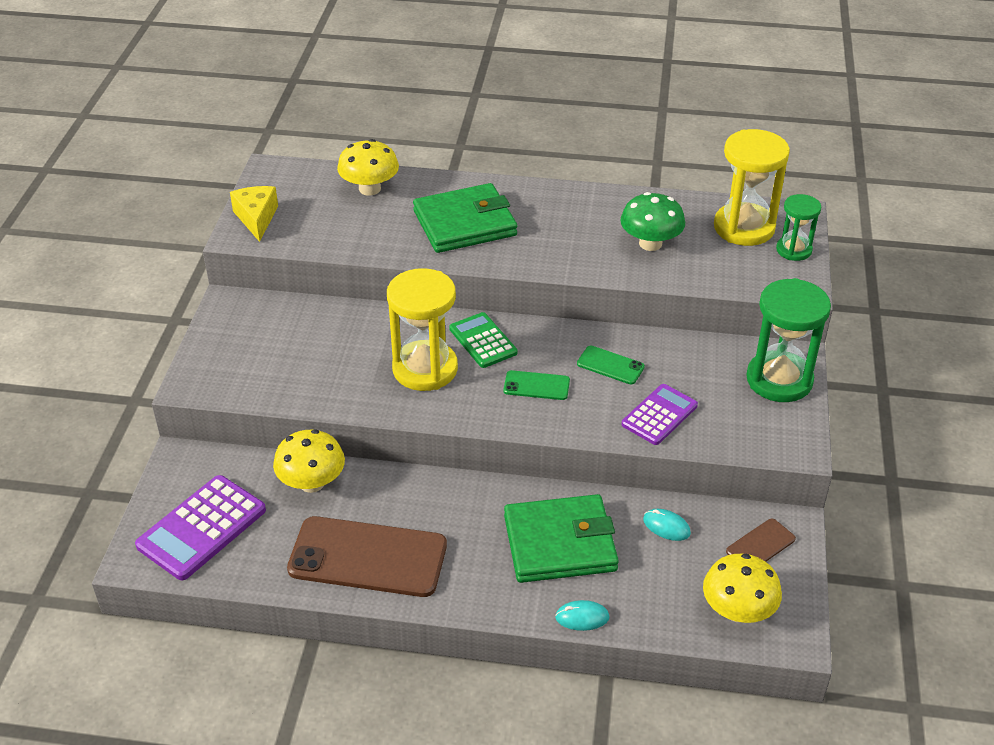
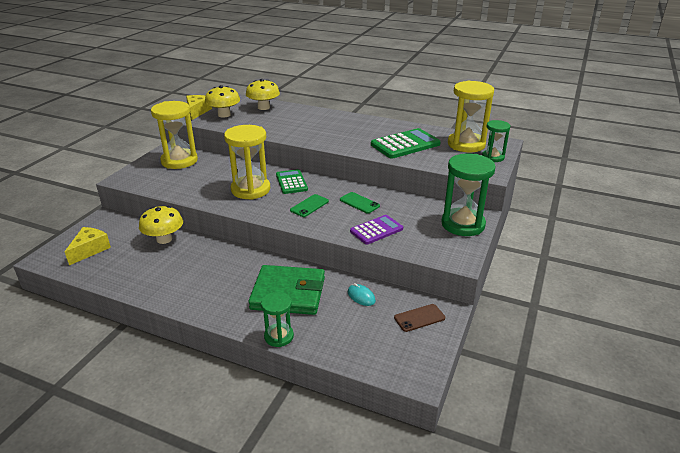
camera: 15 degrees right, 10 degrees down
(202, 528) = (90, 250): purple calculator -> yellow cheese
(266, 326) = (179, 161): none -> yellow hourglass
(368, 557) = (169, 280): brown phone -> none
(465, 223) = (304, 125): green wallet -> none
(536, 386) = (309, 206): green phone -> green phone turned 75 degrees counterclockwise
(582, 617) = (279, 336): turquoise mouse -> green hourglass
(650, 243) = (405, 144): green mushroom -> green calculator
(737, 610) = (386, 353): yellow mushroom -> yellow mushroom (224, 115)

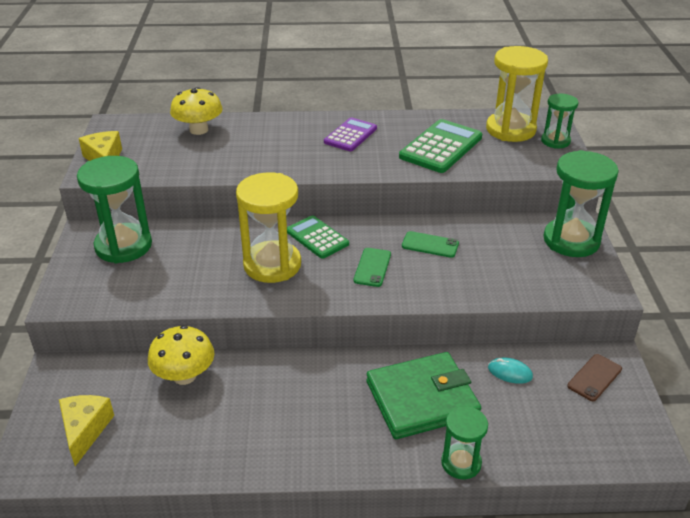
camera: 25 degrees left, 5 degrees up
(179, 161) = (123, 246): yellow hourglass -> green hourglass
(224, 115) = (151, 155): yellow mushroom -> none
(376, 230) = (483, 278): purple calculator -> purple calculator (350, 135)

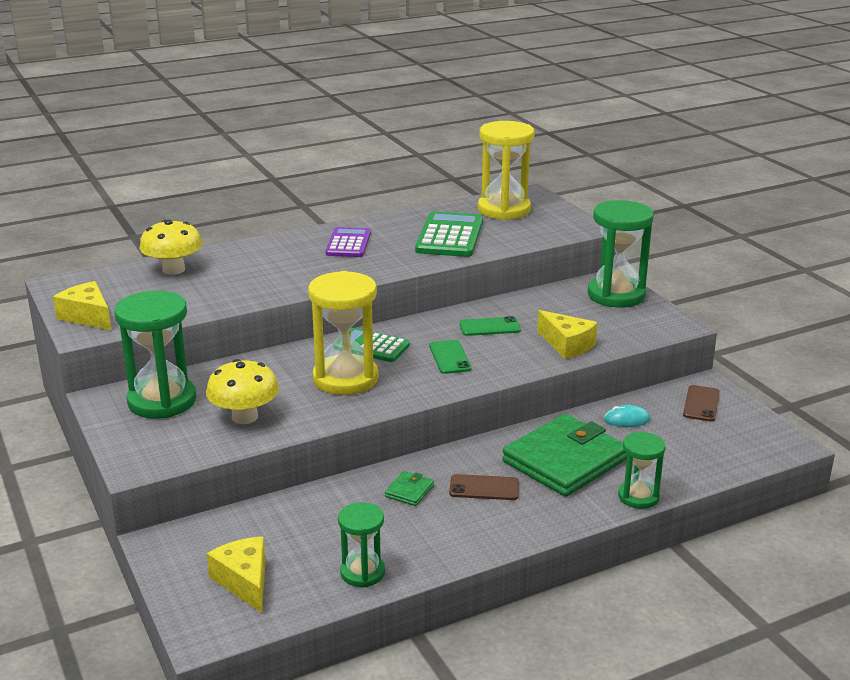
camera: 25 degrees left, 10 degrees down
(184, 376) = (312, 507): yellow mushroom -> yellow mushroom (245, 417)
(270, 386) = (409, 491): none -> green wallet
(332, 404) = (484, 488): none -> brown phone
(485, 283) = (567, 345): none -> yellow cheese
(555, 141) = (553, 211): green hourglass -> green hourglass (362, 572)

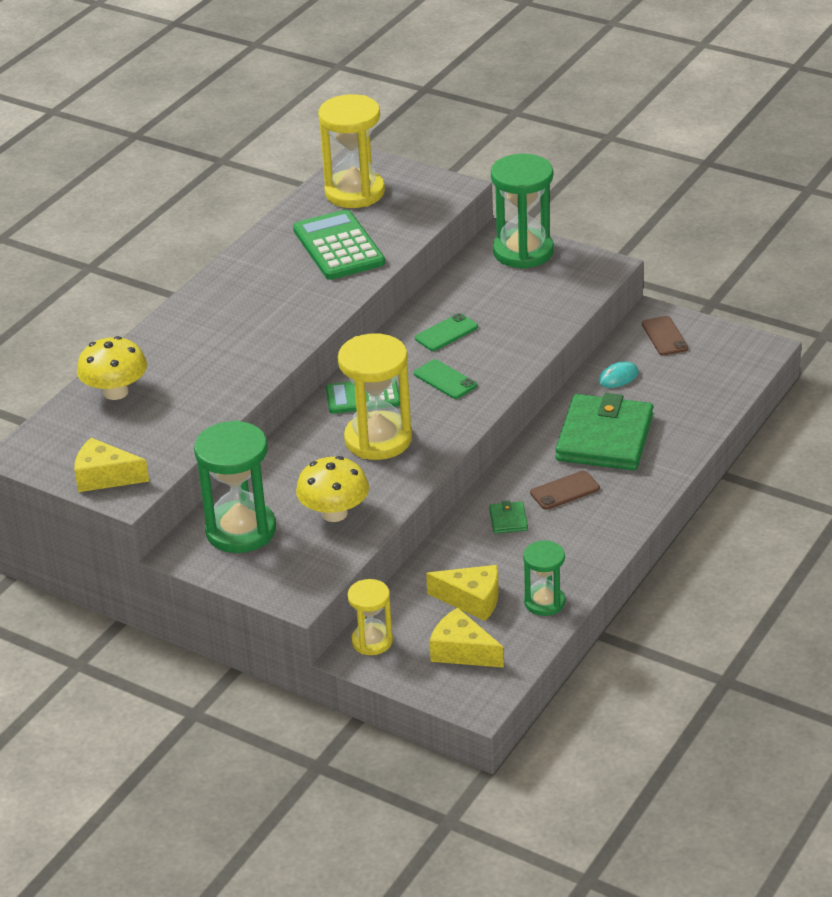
camera: 30 degrees left, 10 degrees up
(185, 538) = (372, 641): none -> yellow hourglass
(348, 243) = (250, 293): purple calculator -> none
(567, 345) = (532, 325): yellow cheese -> yellow cheese (472, 600)
(638, 497) = (689, 446): green hourglass -> none

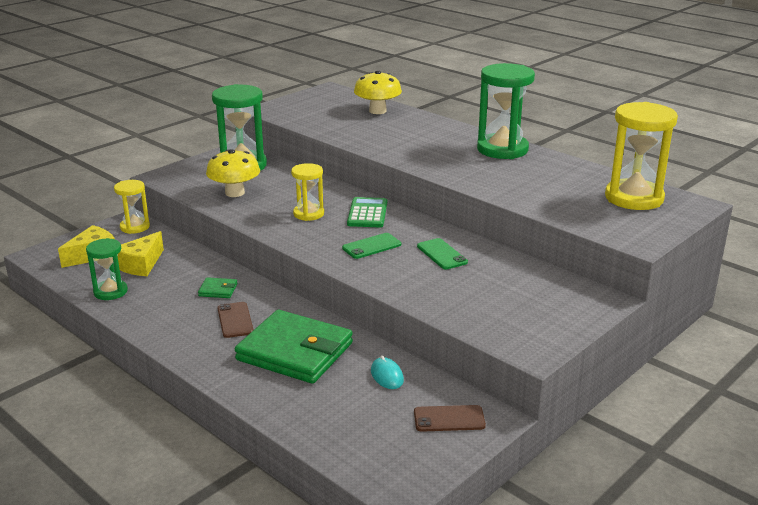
camera: 100 degrees right, 10 degrees down
(105, 477) = (288, 105): yellow cheese -> none
(338, 246) = (541, 185): green calculator -> none
(378, 439) = (308, 214): yellow hourglass -> yellow hourglass, size x0.57
(523, 252) = (571, 307): green hourglass -> green hourglass (502, 149)

